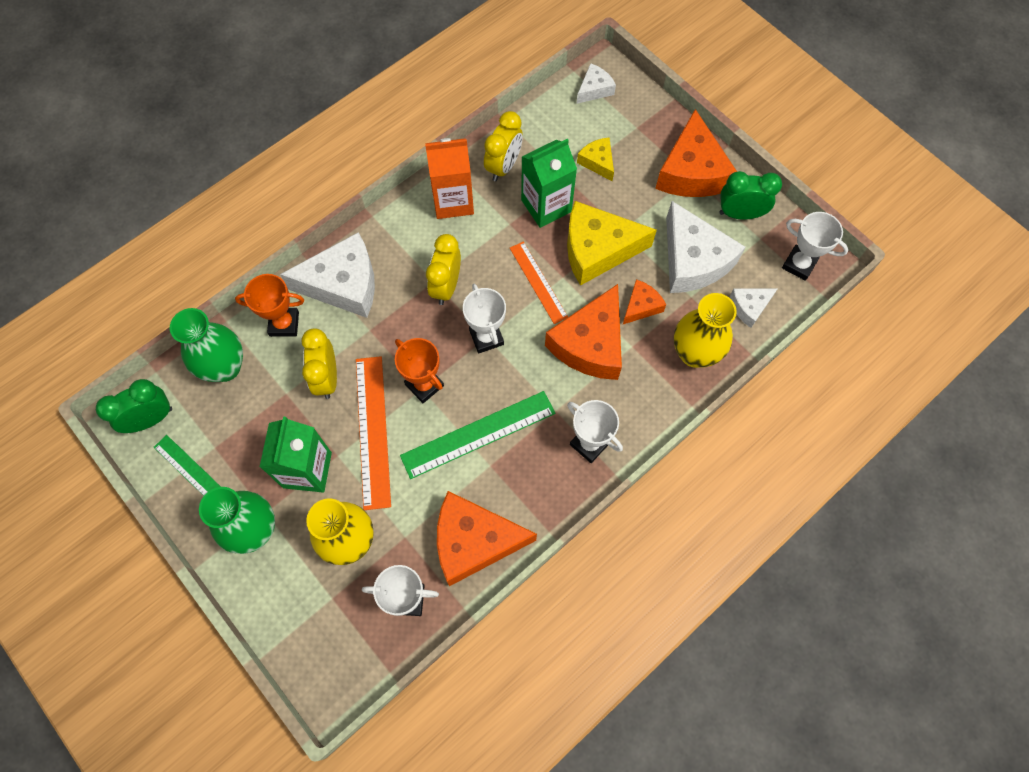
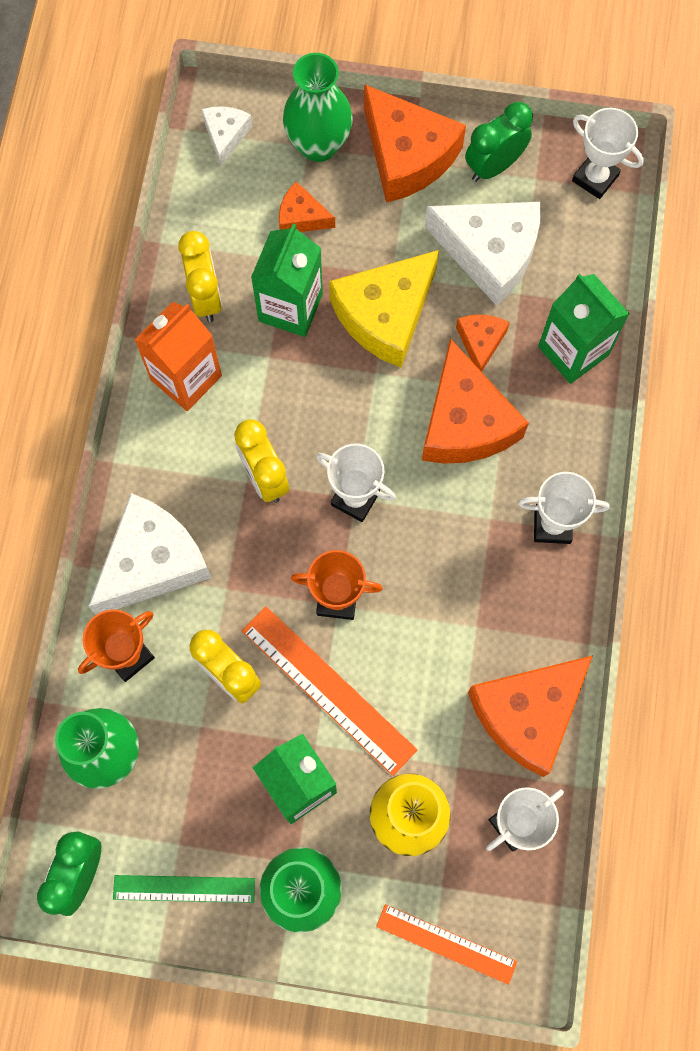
camera: 40 degrees left, 5 degrees up
(478, 434) = (436, 605): green ruler -> none
(538, 282) = (355, 397): orange ruler -> orange ruler (446, 944)
(598, 162) = (301, 217): yellow cheese -> orange cheese
(643, 130) = (318, 145): none -> green vase
(694, 353) = (573, 351): yellow vase -> green carton
(749, 307) = (585, 261): white cheese -> none
(799, 264) = (595, 178): white trophy -> white trophy turned 45 degrees clockwise

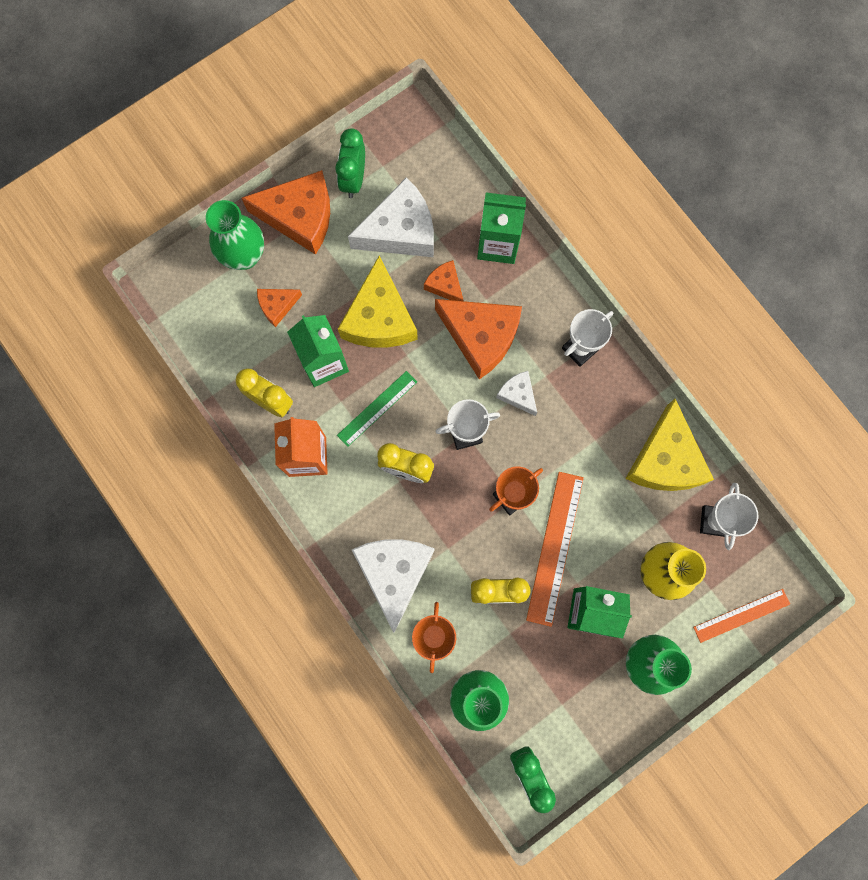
camera: 45 degrees left, 5 degrees up
(184, 888) = (587, 723): green ruler -> green ruler (377, 408)
(226, 135) = (185, 298): white cheese -> white cheese (518, 394)
(328, 689) = (555, 548): orange ruler -> orange ruler turned 75 degrees counterclockwise
(527, 713) = (665, 459): orange cheese -> yellow cheese
(595, 178) = (414, 136): white trophy -> none

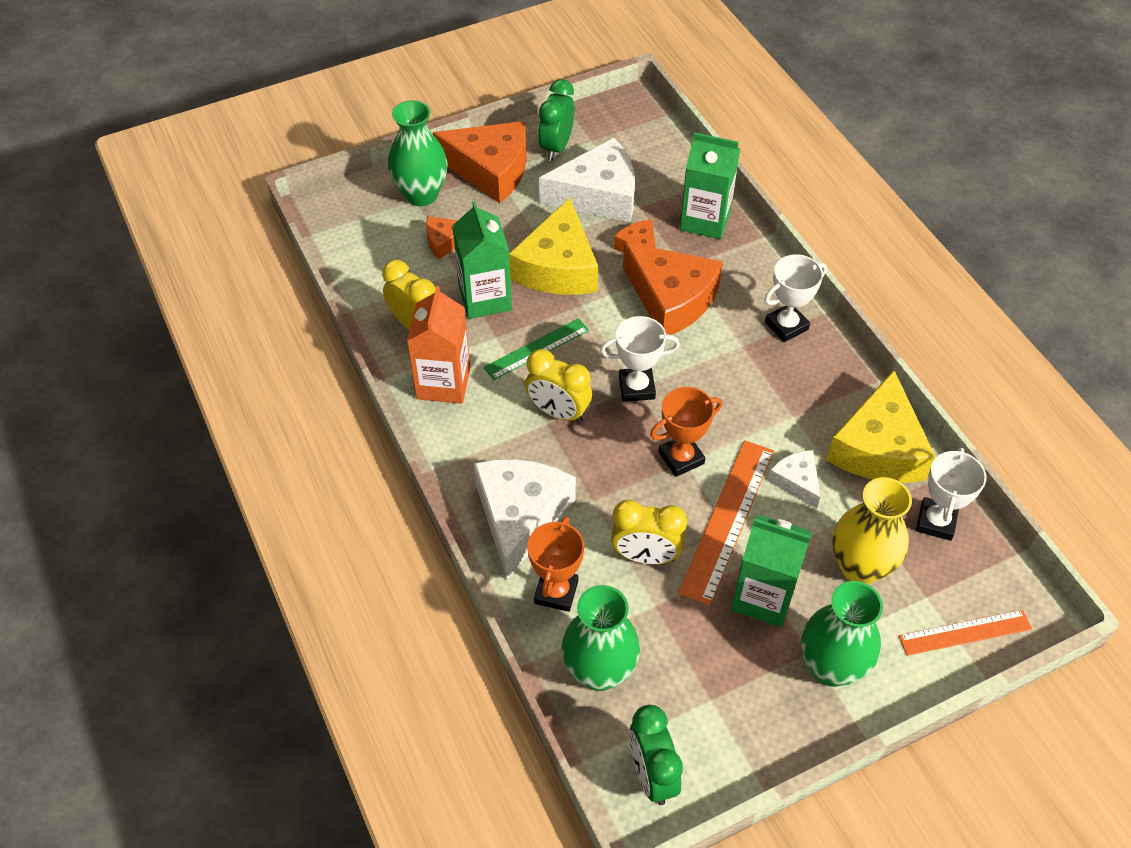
camera: 10 degrees right, 25 degrees down
(518, 394) = (706, 358): white cheese -> white cheese (796, 481)

